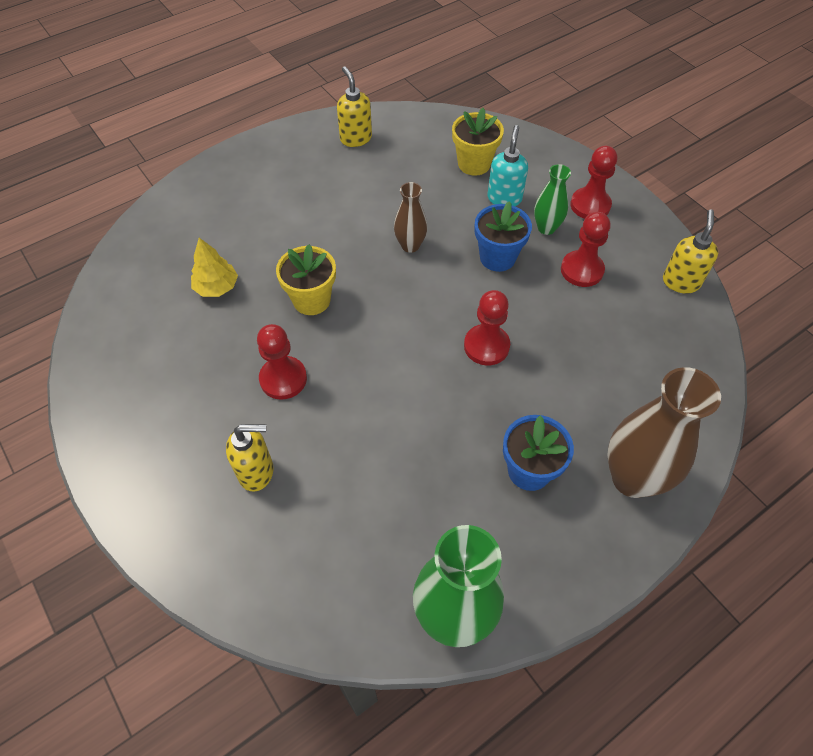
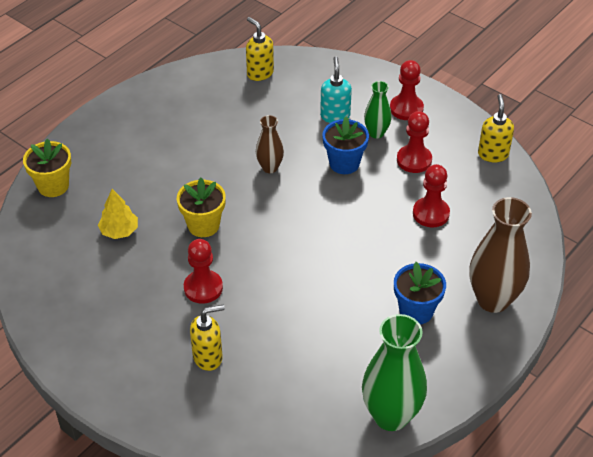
camera: 15 degrees left, 10 degrees down
(355, 138) = (192, 89): yellow soap dispenser -> yellow soap dispenser (260, 73)
(474, 164) = (301, 92): yellow flower pot -> yellow flower pot (53, 186)
(486, 346) = (356, 231): red pawn -> red pawn (431, 213)

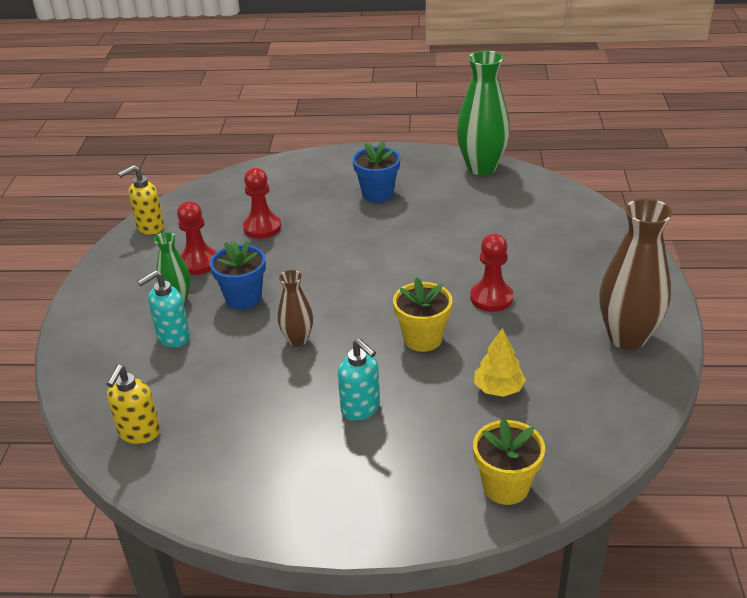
camera: 125 degrees left, 10 degrees down
(176, 163) = (361, 408): none -> turquoise soap dispenser
(208, 357) = (550, 258): yellow soap dispenser -> none
(406, 109) = (120, 298): red pawn -> none
(493, 300) = (326, 170): brown vase -> brown vase (627, 337)

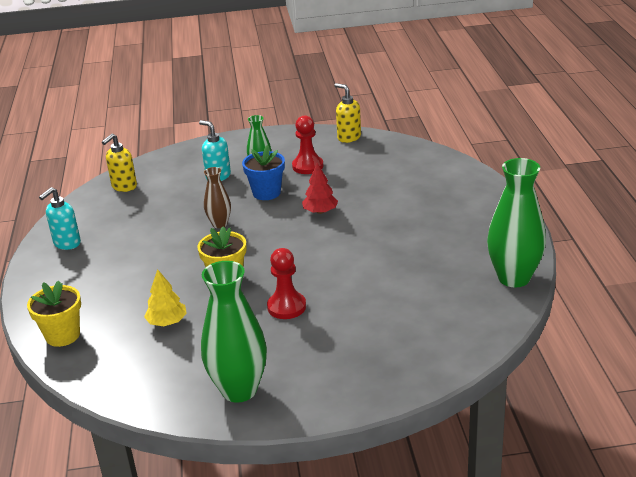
camera: 80 degrees right, 5 degrees down
(139, 433) = (124, 187): yellow soap dispenser -> yellow soap dispenser turned 60 degrees counterclockwise
(262, 227) = (363, 181): red pawn -> none
(310, 261) = (320, 211): none -> red tree
(361, 408) = (145, 263): turquoise soap dispenser -> turquoise soap dispenser (66, 243)
(377, 193) = (437, 226): blue flower pot -> none
(627, 337) = (239, 390): brown vase -> green vase

